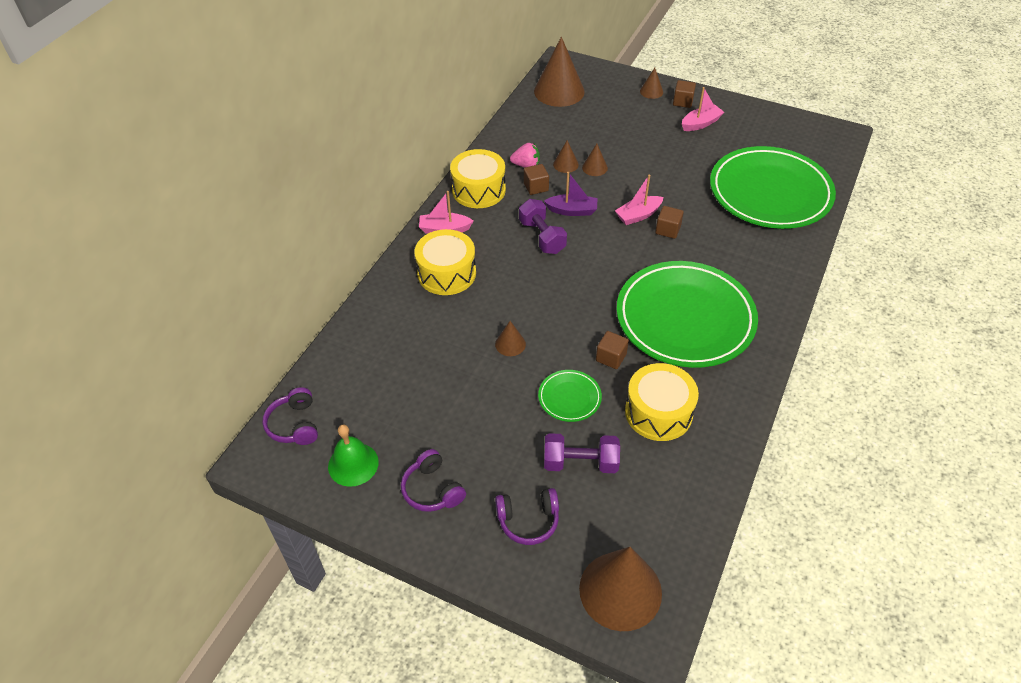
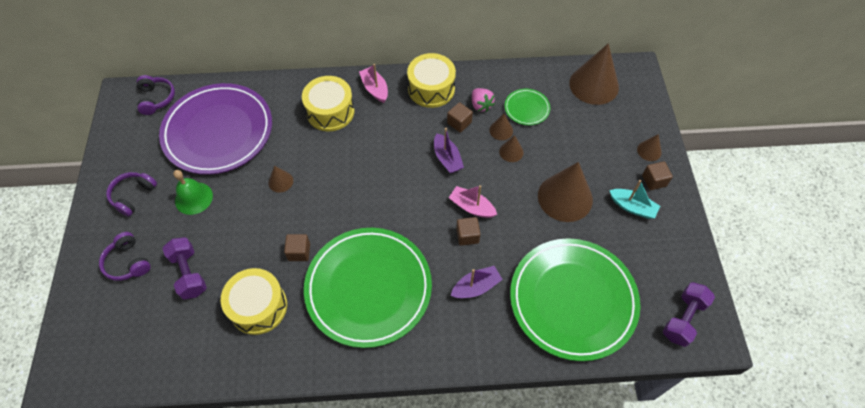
camera: 60 degrees right, 10 degrees up
(295, 424) = (156, 99): purple headphones -> purple headphones turned 120 degrees clockwise
(353, 464) = (137, 144): green bell -> green bell (193, 198)
(398, 378) = (218, 132): none -> purple plate
(542, 237) = (404, 152): purple dumbbell -> purple dumbbell (683, 319)
(569, 397) = (246, 241): green plate -> green plate (526, 108)
(620, 590) = (89, 343): brown cone -> brown cone (565, 197)
(700, 123) = (632, 207): pink boat -> turquoise boat
(725, 245) = (476, 287): none -> purple boat

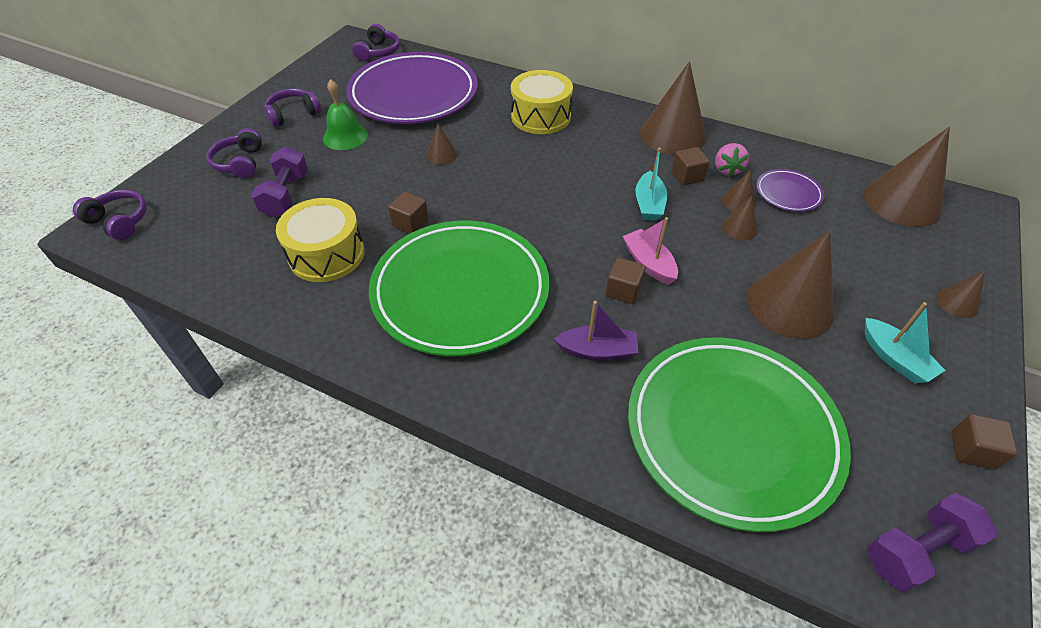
camera: 30 degrees right, 10 degrees down
(74, 361) = (119, 221): none -> purple headphones
(375, 89) = (605, 114): pink boat -> none
(431, 89) = (672, 135): yellow drum -> brown cone
(447, 158) = (649, 204): purple boat -> turquoise boat
(526, 108) = (788, 193): green plate -> purple plate
(654, 181) = (948, 341): brown cube -> brown cube (972, 450)

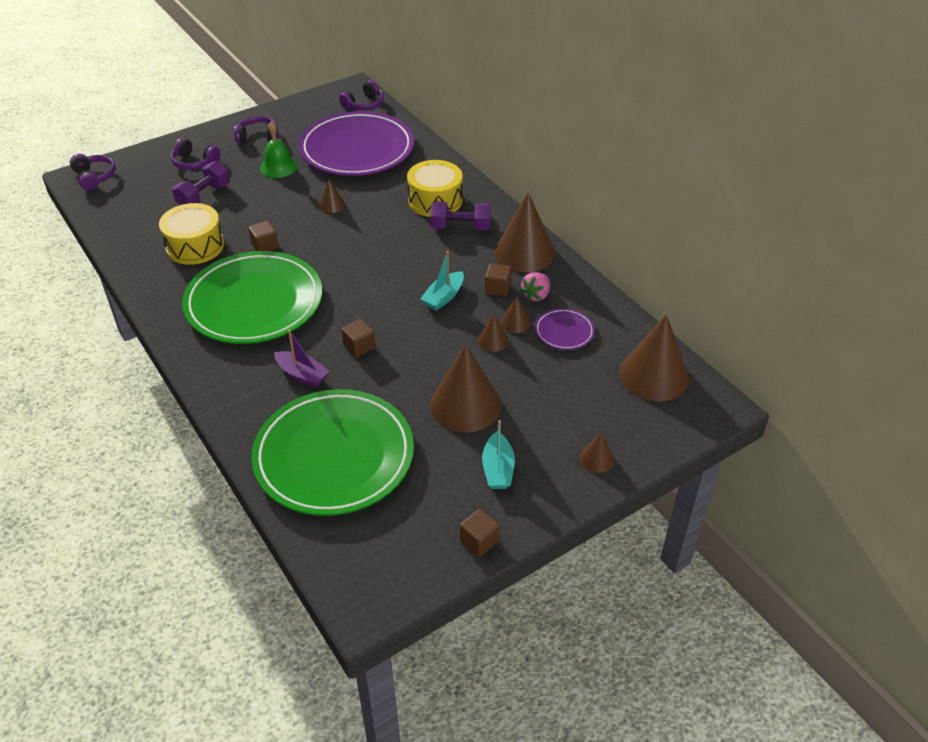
camera: 30 degrees right, 5 degrees down
(240, 163) = (195, 162): purple headphones -> purple headphones turned 90 degrees counterclockwise
(649, 263) = (397, 337): pink boat -> none
(916, 550) = (371, 566): purple dumbbell -> purple dumbbell (460, 227)

